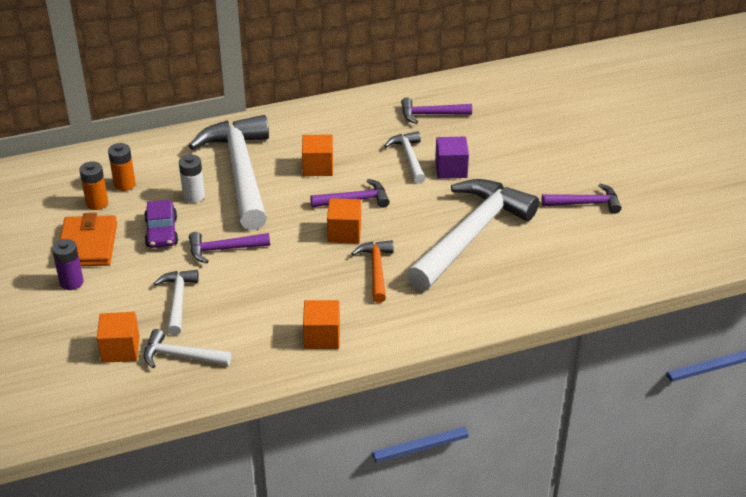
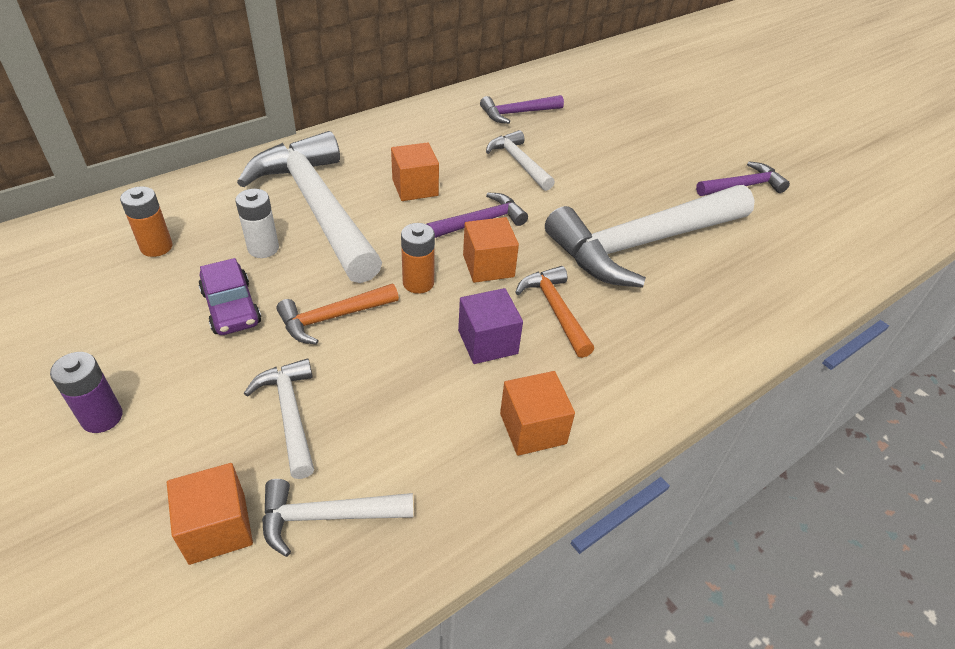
camera: 20 degrees left, 5 degrees up
(88, 245) = (118, 348): orange wallet -> none
(97, 203) = (119, 280): orange battery -> orange battery (418, 283)
(224, 249) = (333, 317): purple hammer -> orange hammer
(451, 169) = (574, 169): purple cube -> purple cube (487, 342)
(470, 235) = (643, 243): white hammer -> white hammer turned 135 degrees counterclockwise

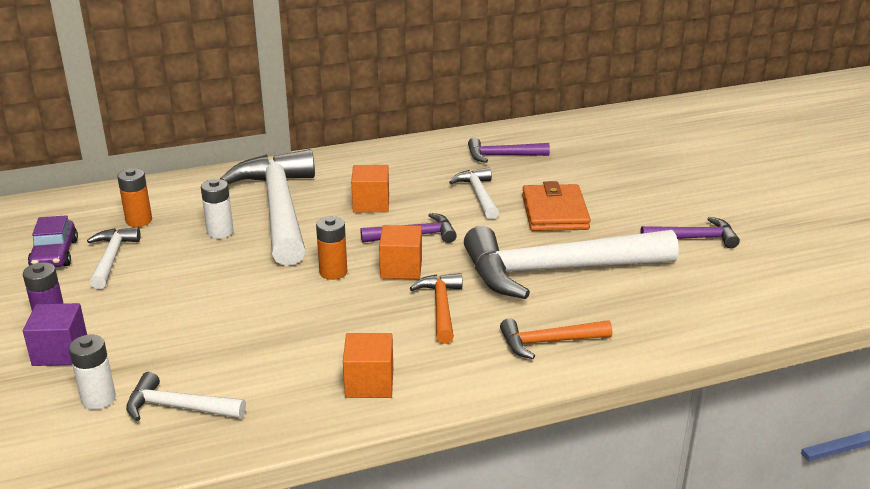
camera: 20 degrees right, 15 degrees down
(217, 528) = (98, 399): orange cube -> white battery
(231, 307) = (175, 268): purple car -> purple car (54, 254)
(290, 414) = (184, 342): white hammer -> white hammer (111, 258)
(333, 317) = (250, 286): orange hammer -> orange hammer (549, 342)
(487, 342) = (367, 321): purple cube -> purple cube (60, 352)
(602, 174) = (554, 212): none -> orange wallet

